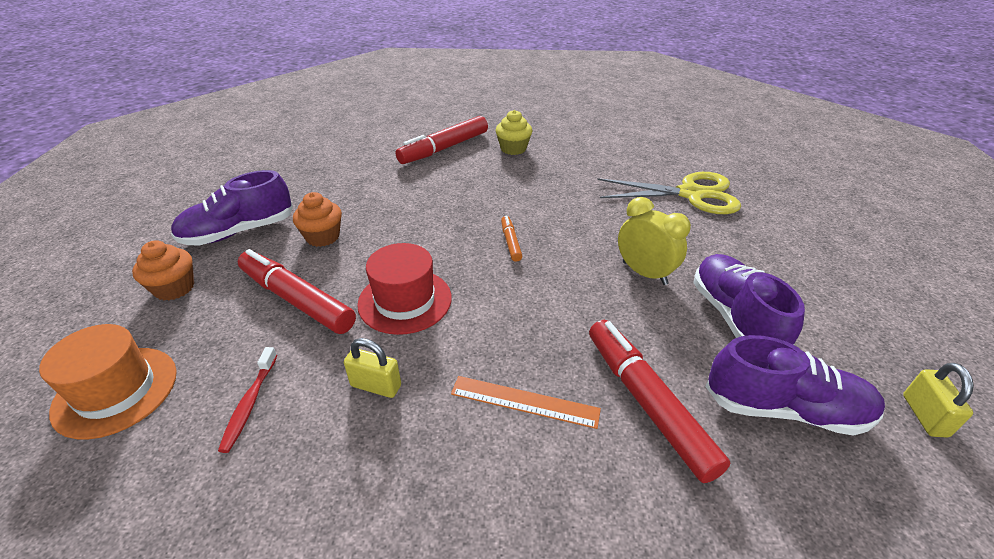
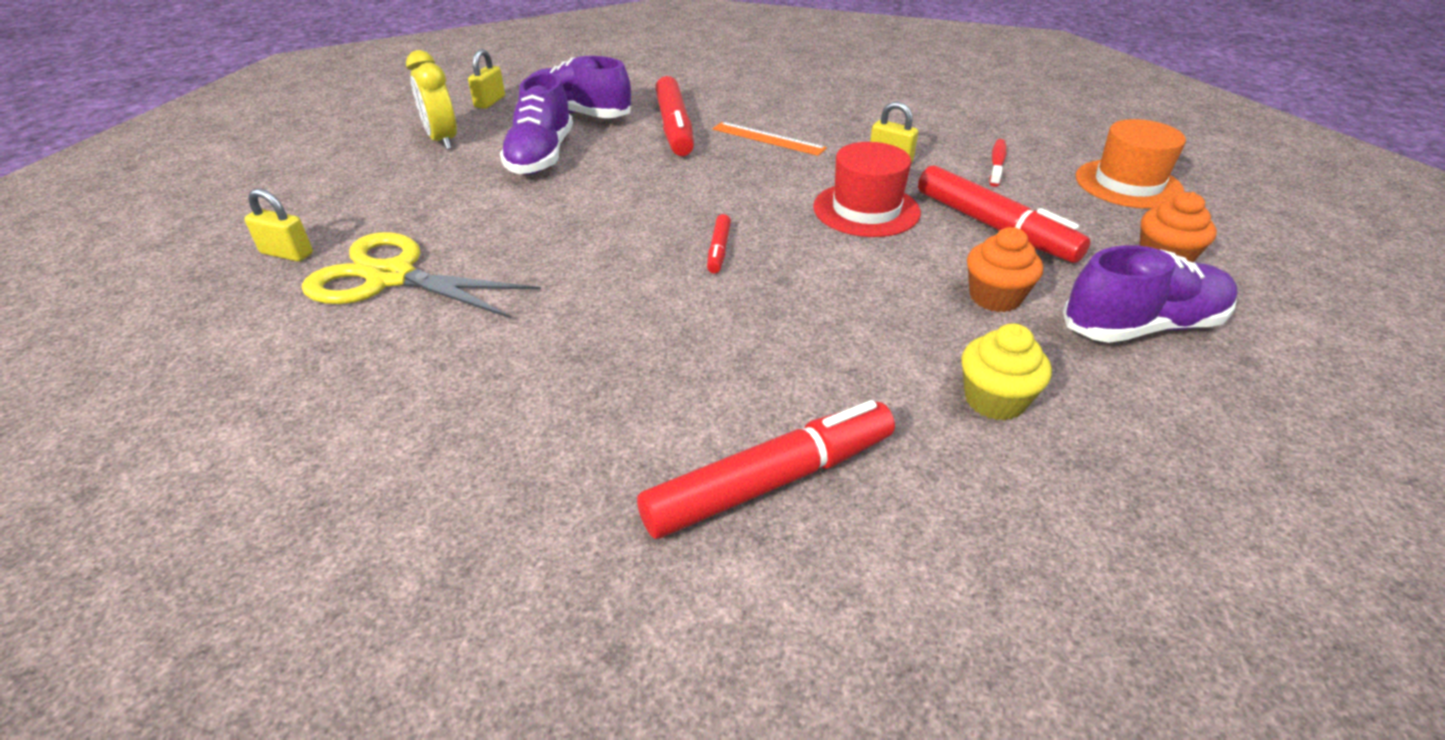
camera: 165 degrees left, 0 degrees up
(510, 242) = (719, 250): orange marker -> red marker
(513, 149) = (604, 446): yellow cupcake -> yellow cupcake (994, 400)
(644, 273) = (583, 197): yellow clock -> yellow clock (442, 140)
(772, 197) = (287, 253): none -> yellow padlock

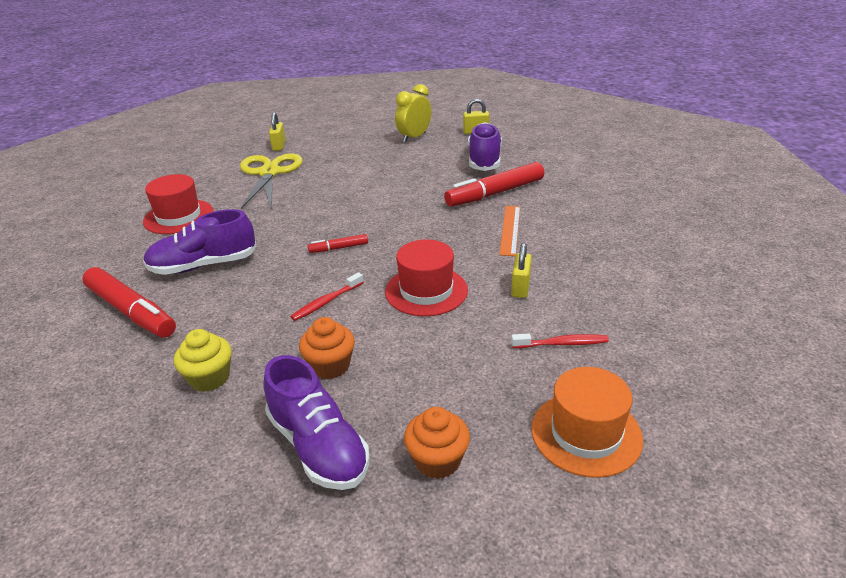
camera: 70 degrees right, 5 degrees down
(448, 401) = (178, 217): none -> red hat
(541, 156) = (417, 167): purple shoe -> purple shoe (203, 265)
(852, 280) = (326, 302): none -> red toothbrush
(994, 227) = (437, 355): red marker -> none

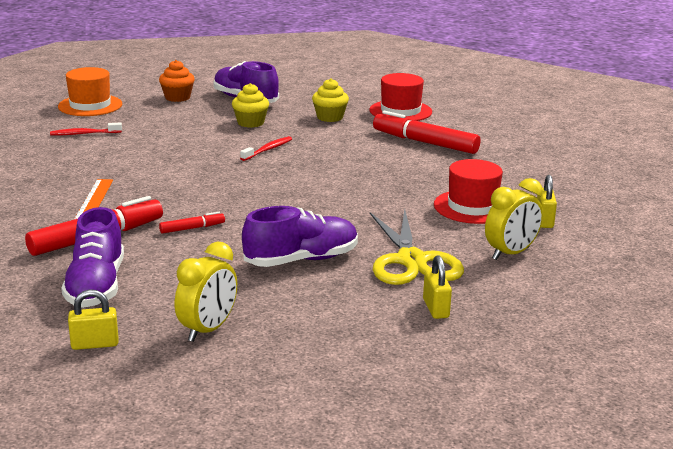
camera: 170 degrees right, 10 degrees down
(196, 177) = (511, 253): none -> yellow clock
(203, 265) = (396, 169): purple shoe -> purple shoe (301, 260)
(330, 366) = (250, 123): orange cupcake -> yellow cupcake
(338, 248) = (273, 183): red marker -> red marker (192, 228)
(426, 291) = (184, 157): red hat -> red hat (400, 111)
(520, 287) = (102, 160): yellow padlock -> yellow padlock (544, 221)

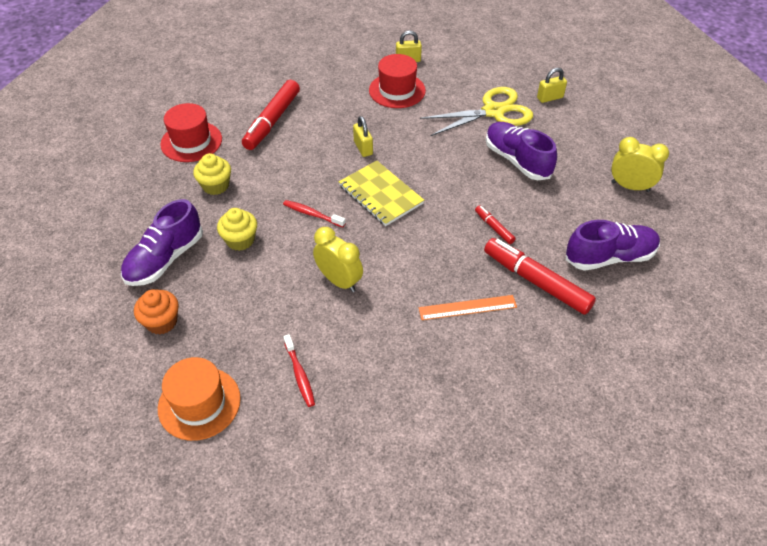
camera: 100 degrees left, 25 degrees up
(95, 344) = (678, 234): yellow padlock -> yellow padlock (363, 148)
(279, 180) = (380, 195): none -> yellow notebook
(511, 253) = (463, 72): yellow clock -> yellow clock (339, 281)

